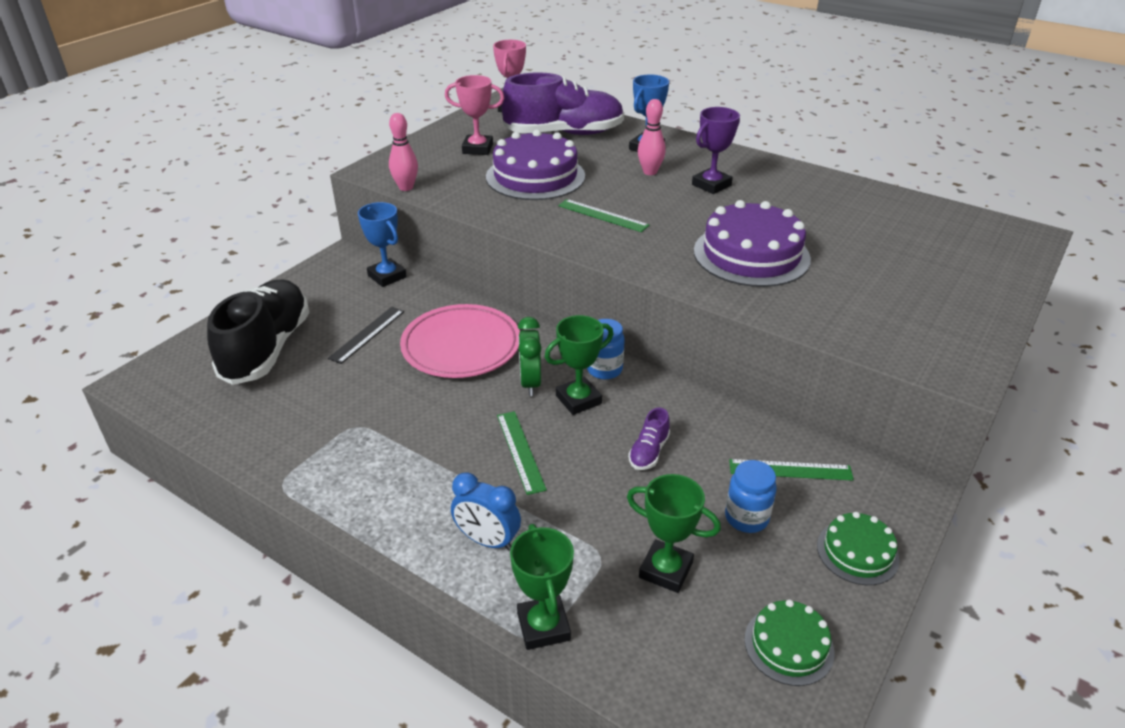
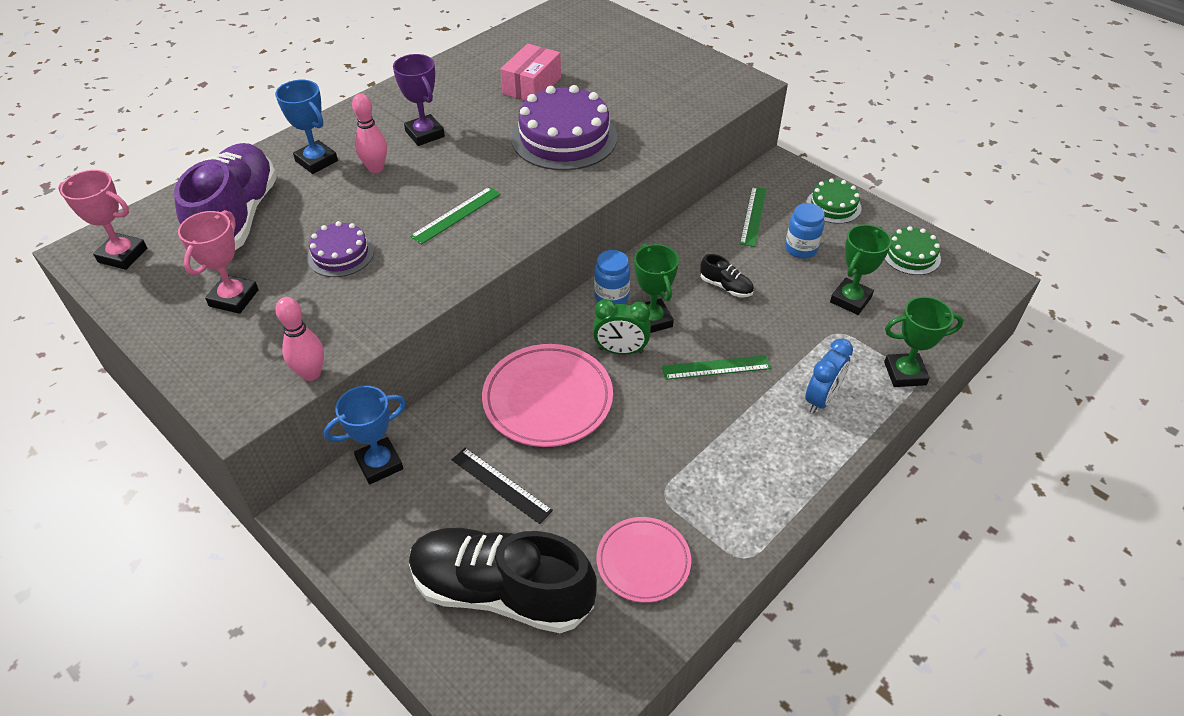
camera: 80 degrees left, 10 degrees up
(285, 420) = (643, 562): none -> pink plate
(535, 176) = (340, 254): purple cake -> purple cake, size x0.54
(649, 452) = (726, 287): purple shoe -> black shoe
(831, 226) = (532, 86): none -> pink box

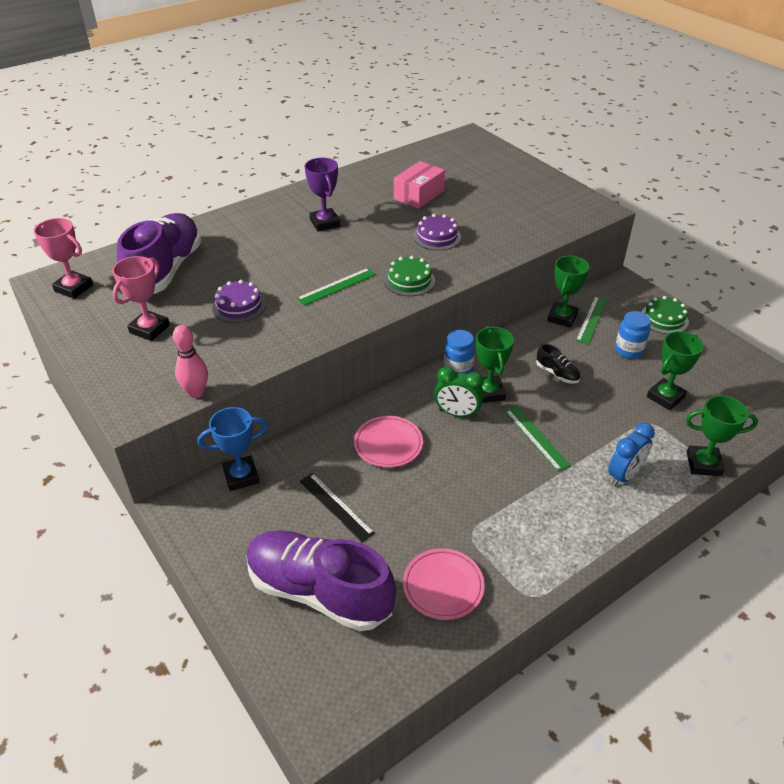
camera: 10 degrees right, 5 degrees down
(316, 161) = (235, 235): blue trophy -> none
(375, 168) = (280, 244): pink bowling pin -> none
(501, 591) = (319, 591): black shoe -> purple shoe
(548, 399) = (388, 444): pink plate -> pink plate, size x0.63
(564, 138) = (437, 237): purple cake -> purple cake, size x0.54
(716, 367) = (536, 437): green ruler -> green ruler turned 60 degrees clockwise
(719, 217) = (562, 317): none -> green trophy
(911, 255) = (726, 367): green cake -> green cake (409, 280)

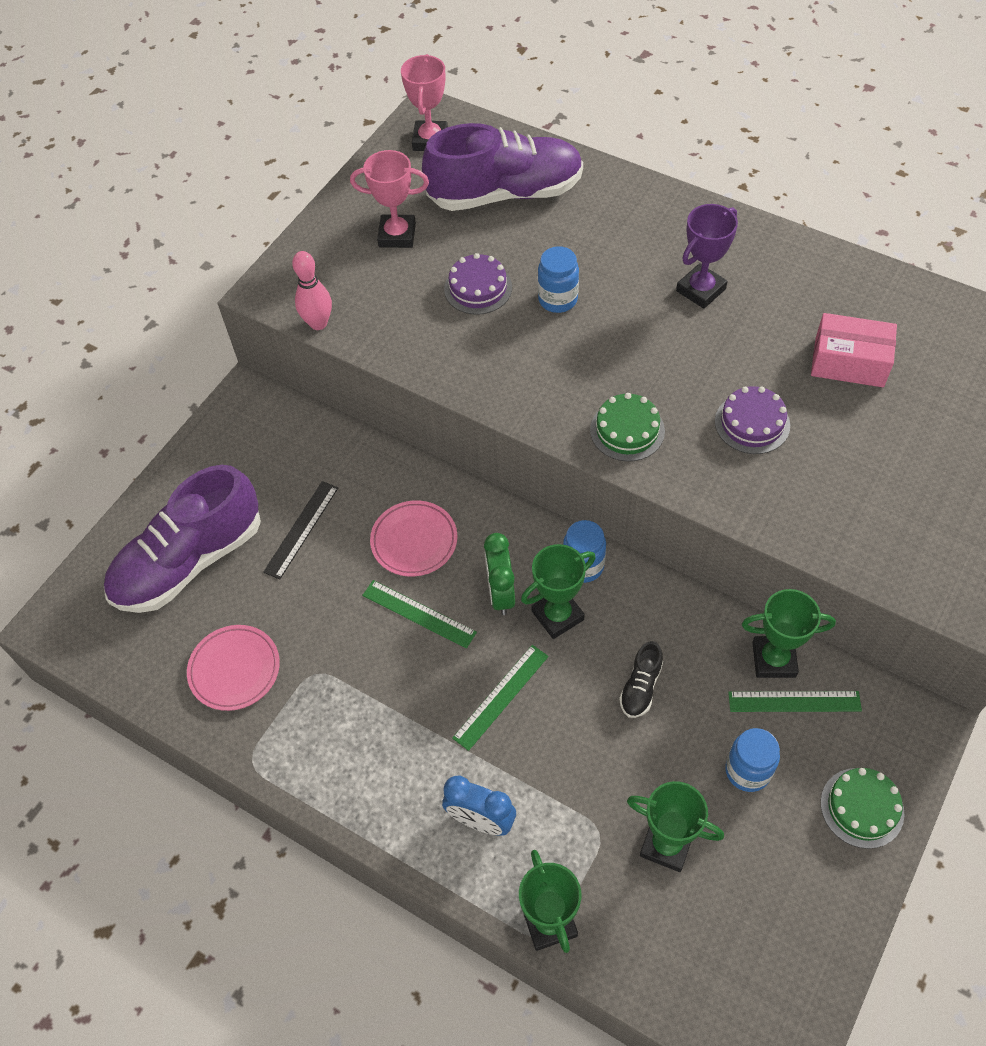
camera: 70 degrees right, 15 degrees up
(241, 476) = (307, 428): blue trophy -> none
(281, 276) = (557, 299): none -> blue jar
(319, 591) = (189, 561): purple shoe -> purple shoe turned 135 degrees counterclockwise
(337, 286) = (569, 361): green ruler -> green ruler (419, 613)

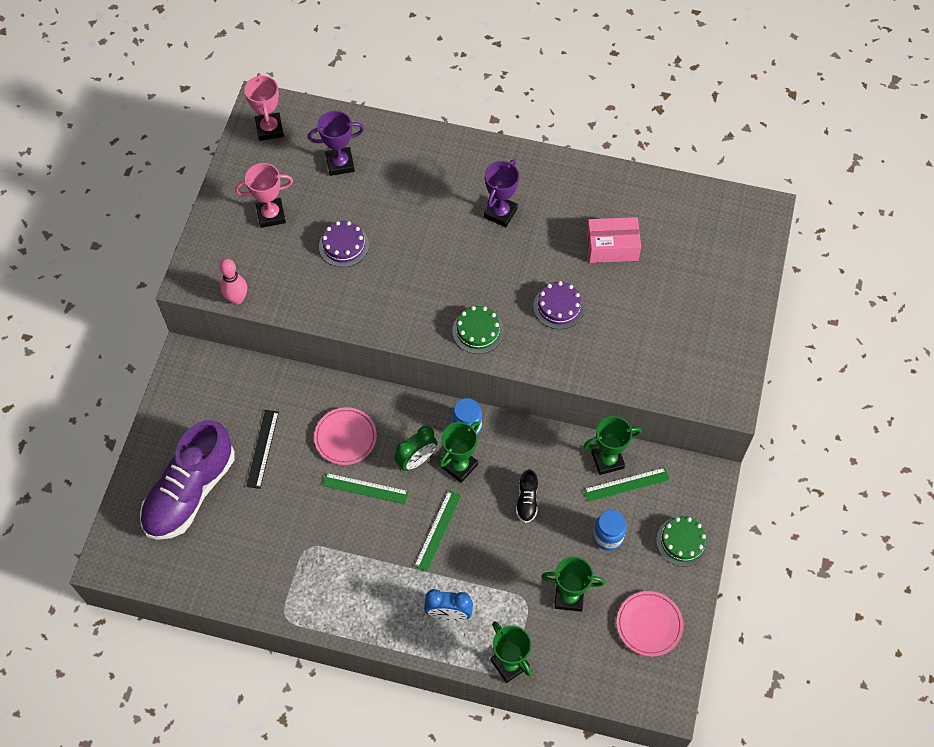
camera: 20 degrees left, 5 degrees up
(234, 669) = (251, 559): pink plate -> pink plate (649, 624)
(500, 593) = (416, 460): green clock -> green clock turned 105 degrees counterclockwise
(505, 193) = (340, 163): purple shoe -> purple trophy
(557, 299) = (403, 242): blue jar -> none

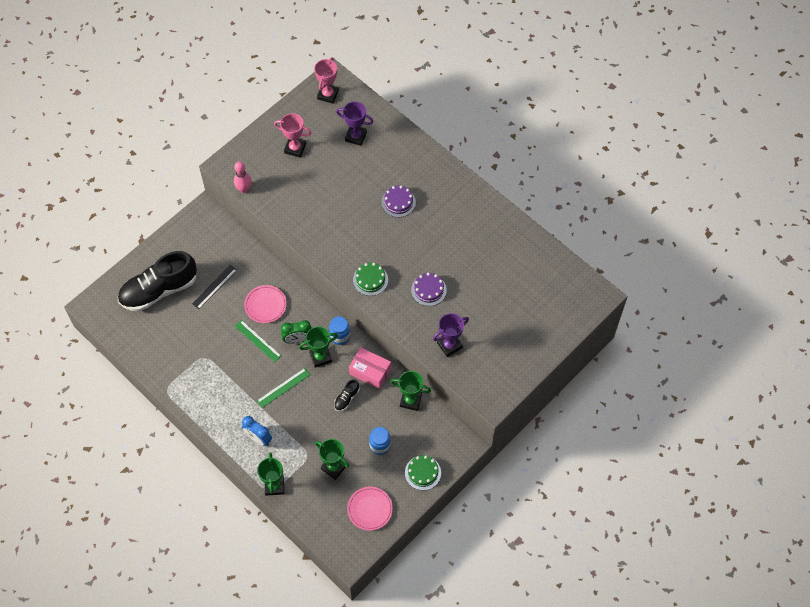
camera: 30 degrees right, 0 degrees up
(190, 492) = (159, 290): purple shoe -> black shoe
(343, 245) = (325, 188): purple cake -> purple cake (398, 202)
(500, 213) = (432, 215): purple trophy -> purple trophy (449, 345)
(612, 247) = (486, 270): pink box -> pink box (370, 371)
(626, 484) = (412, 421): green ruler -> none

